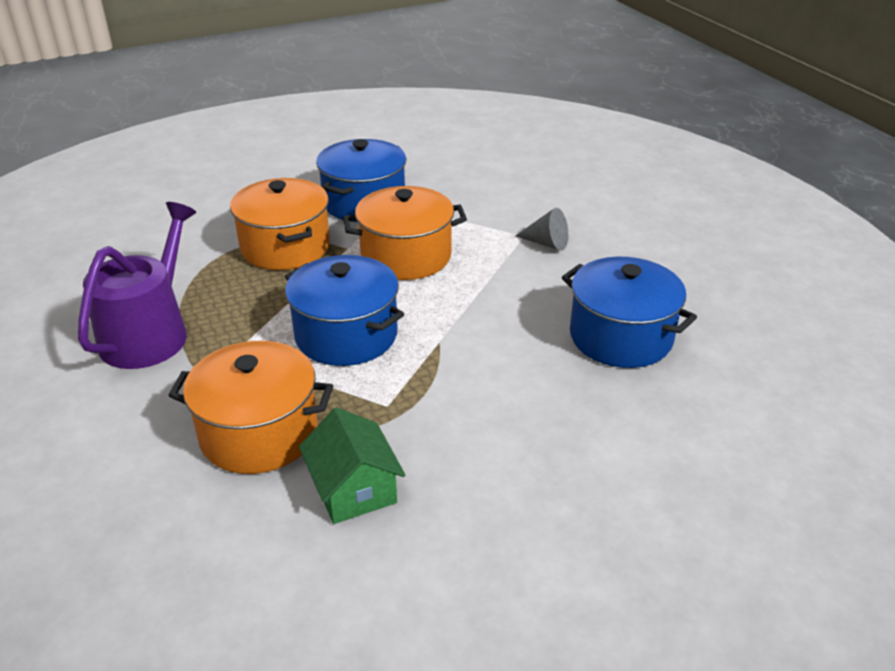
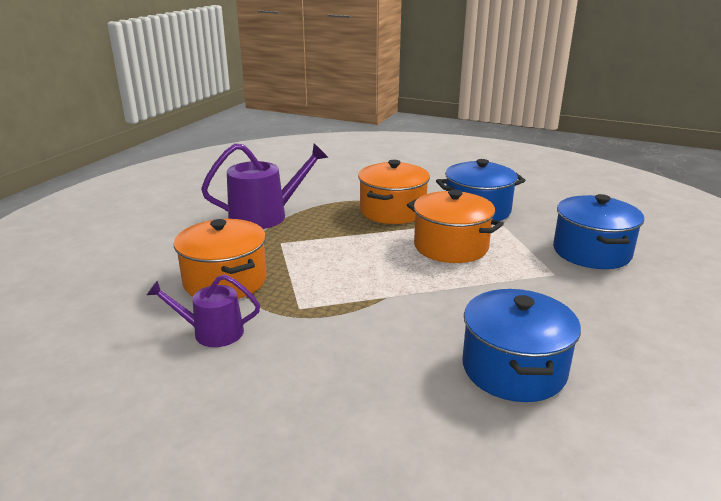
camera: 50 degrees right, 10 degrees down
(346, 335) = (344, 265): blue pot -> blue pot (591, 252)
(353, 489) = (212, 332): green house -> purple watering can
(547, 243) = (564, 286): grey cone -> none

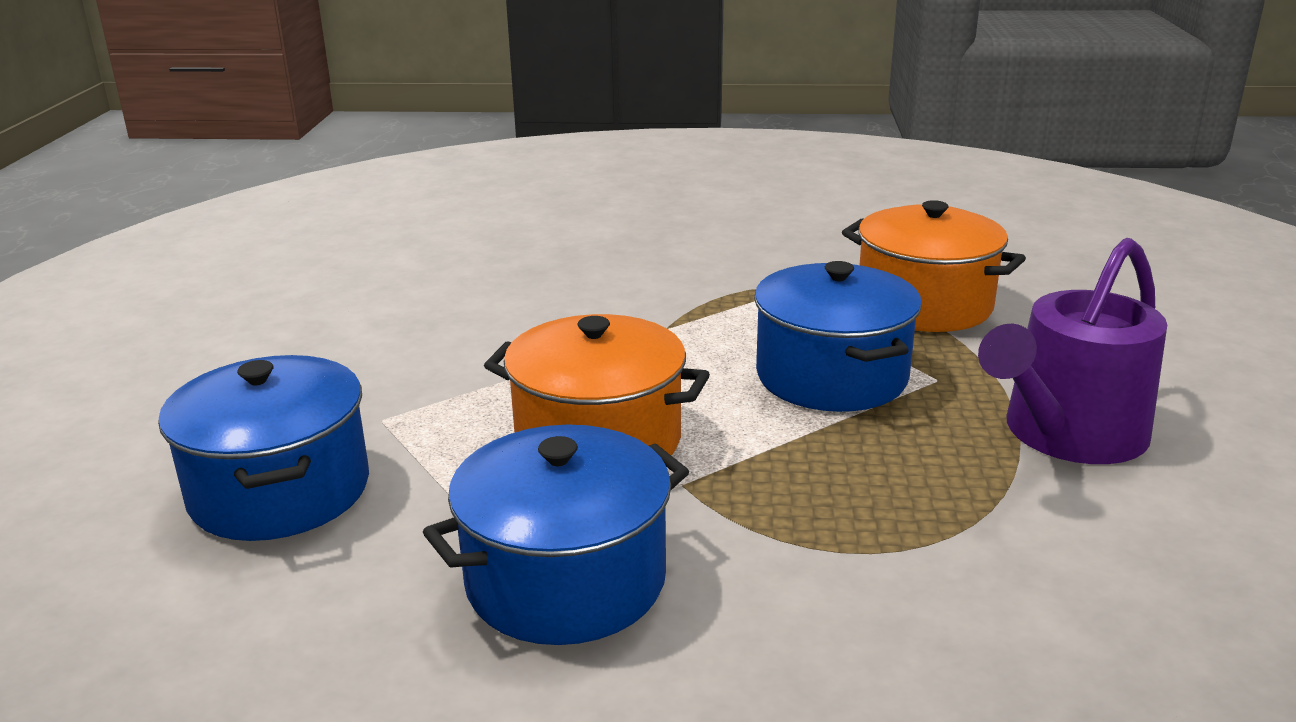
camera: 160 degrees right, 0 degrees up
(212, 332) = (845, 256): purple watering can -> none
(392, 211) = (795, 520): orange pot -> none
(513, 369) = (463, 286): blue pot -> blue pot (831, 376)

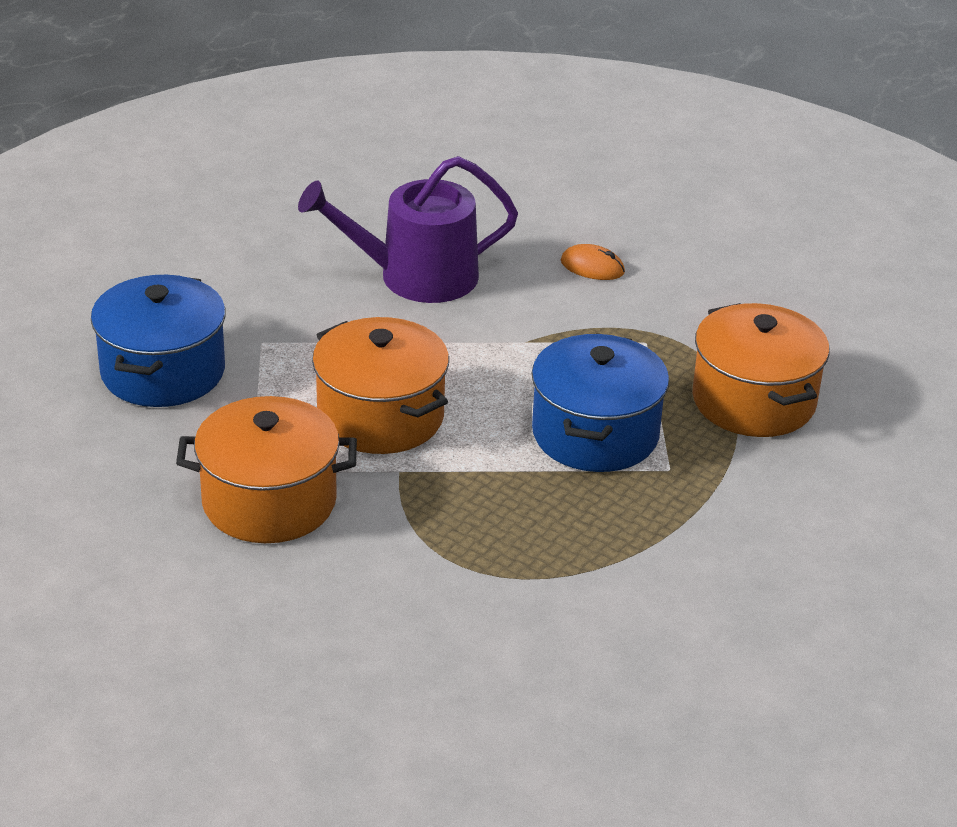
camera: 30 degrees right, 10 degrees up
(566, 580) = (269, 502): blue pot -> orange pot
(653, 259) = (592, 267): none -> orange mouse
(1067, 434) = (699, 550): purple watering can -> purple watering can (416, 276)

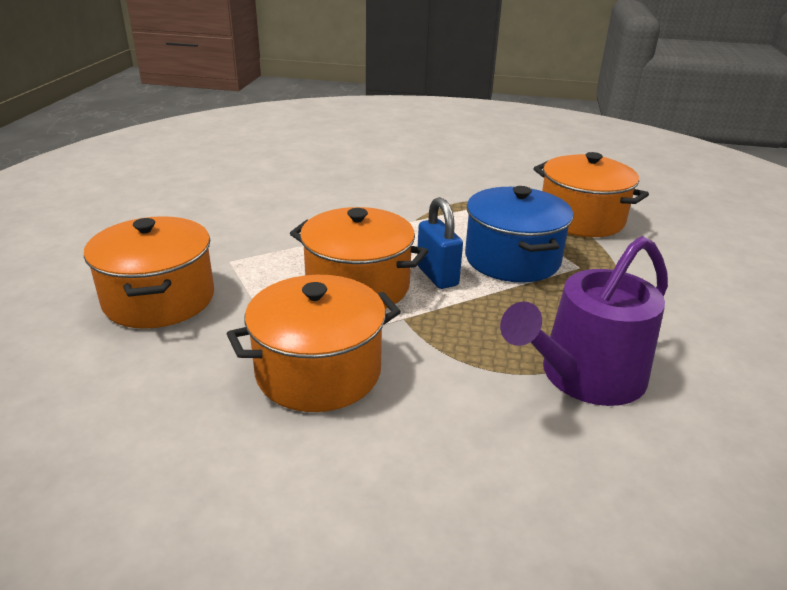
camera: 25 degrees left, 5 degrees down
(163, 372) = (159, 299): blue pot -> orange pot
(416, 276) = (312, 202): purple watering can -> purple watering can (584, 376)
(482, 430) = (437, 276): none -> blue padlock
(592, 267) = (416, 176): orange mouse -> none

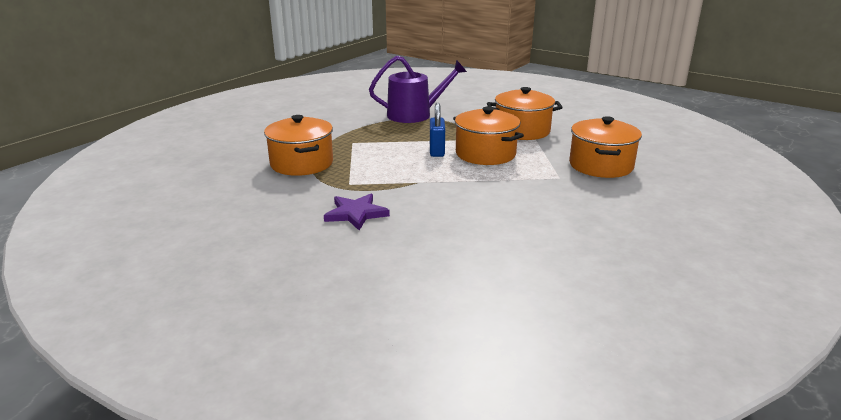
camera: 155 degrees left, 5 degrees down
(437, 178) = (356, 214): none -> purple star
(512, 259) = (383, 151): blue pot -> none

